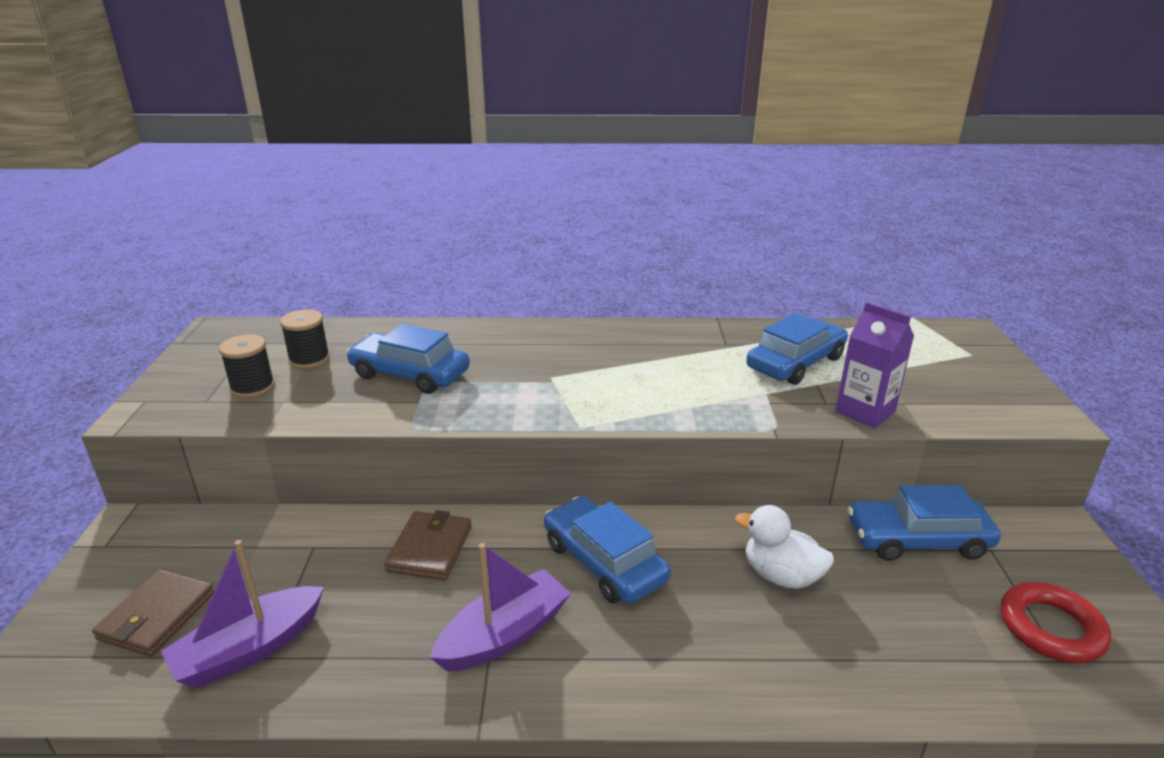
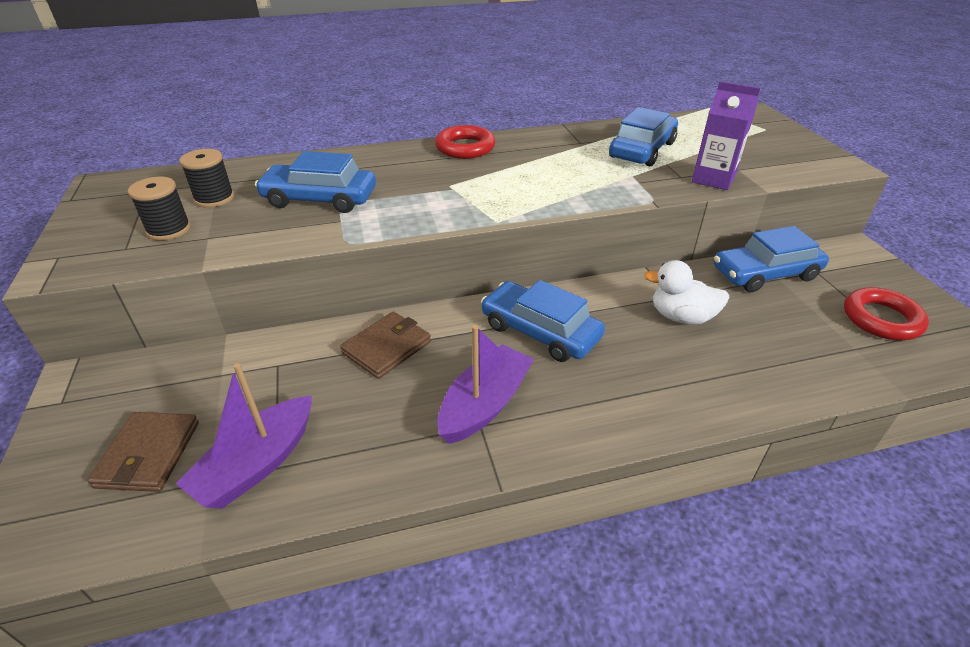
camera: 15 degrees left, 10 degrees up
(430, 549) = (387, 347): brown wallet -> brown wallet turned 45 degrees clockwise
(590, 334) = (465, 148): none -> red ring

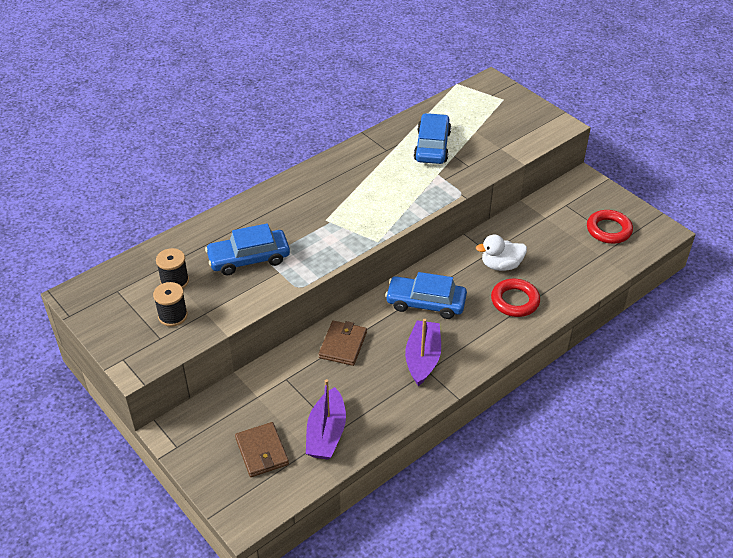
camera: 25 degrees left, 5 degrees up
(465, 148) = (310, 179): red ring -> red ring (515, 301)
(713, 179) = (489, 162): purple carton -> none
(765, 273) = (536, 216): blue car -> none

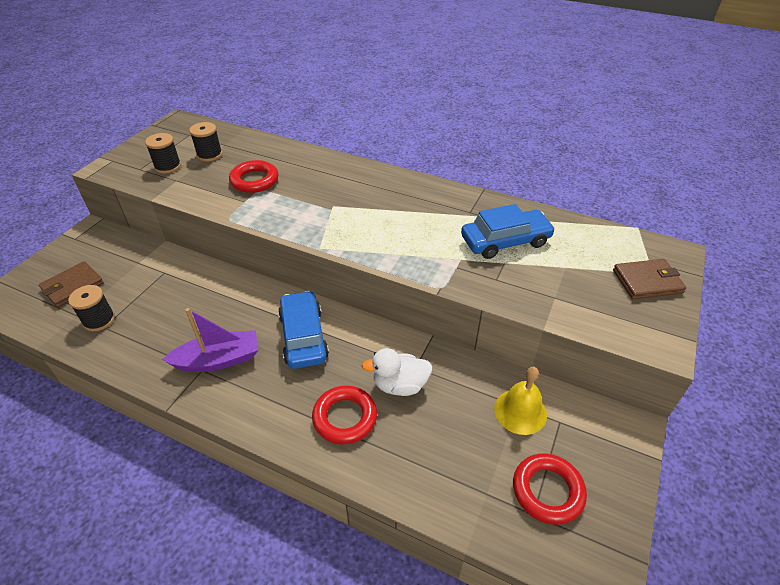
camera: 65 degrees right, 0 degrees up
(249, 258) = (254, 180): blue car -> red ring
(326, 433) = (99, 320): purple boat -> black spool
(343, 345) = (219, 294): brown wallet -> brown wallet (647, 281)
(501, 265) = (400, 385): white duck -> white duck turned 60 degrees counterclockwise
(550, 218) = (520, 411): none -> yellow bell

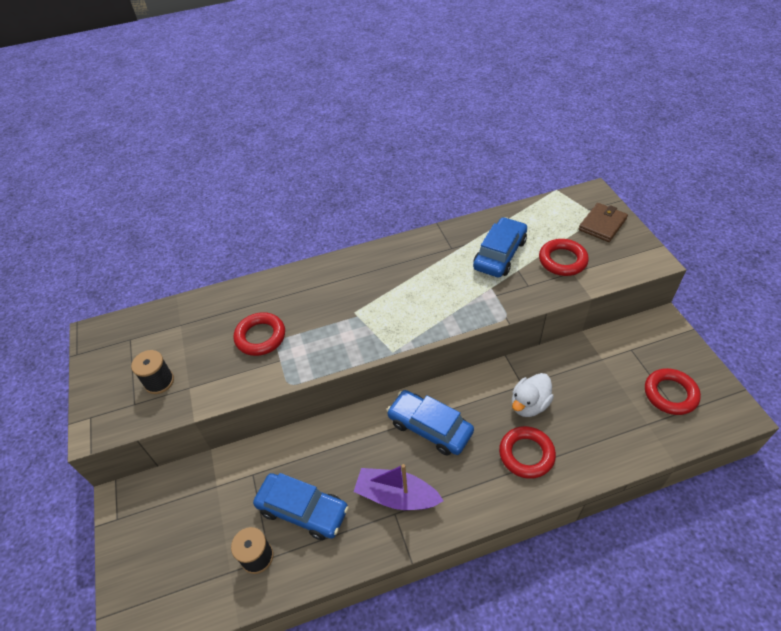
camera: 40 degrees left, 5 degrees up
(72, 286) = (186, 555): brown wallet -> none
(157, 317) = (302, 510): none -> blue car
(209, 155) = (182, 343): black spool -> none
(218, 360) = (396, 496): purple boat -> purple boat turned 105 degrees counterclockwise
(520, 411) = (607, 361): yellow bell -> none
(559, 282) = (562, 260): none -> red ring

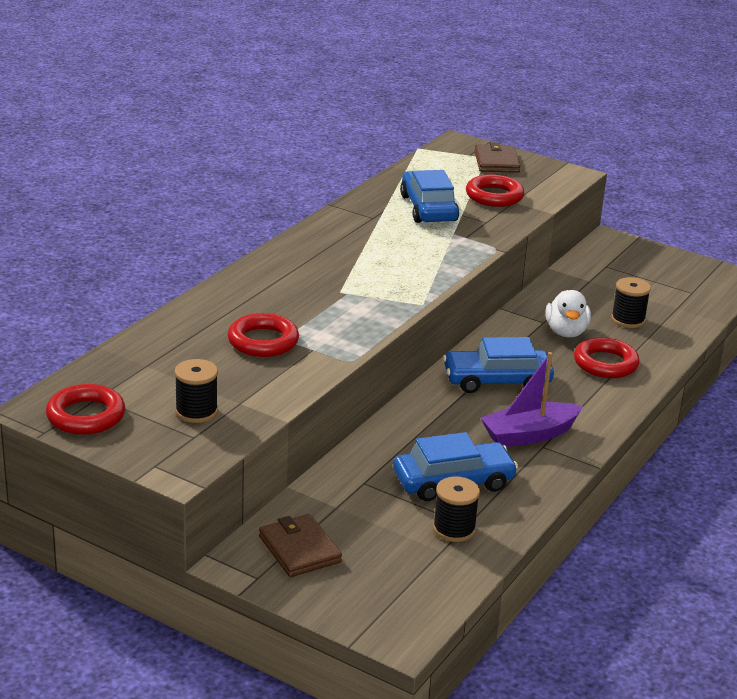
camera: 45 degrees left, 20 degrees down
(160, 510) = (299, 549): none -> brown wallet
(592, 416) = (628, 320): none -> black spool
(670, 394) = (671, 283): red ring -> red ring (86, 416)

